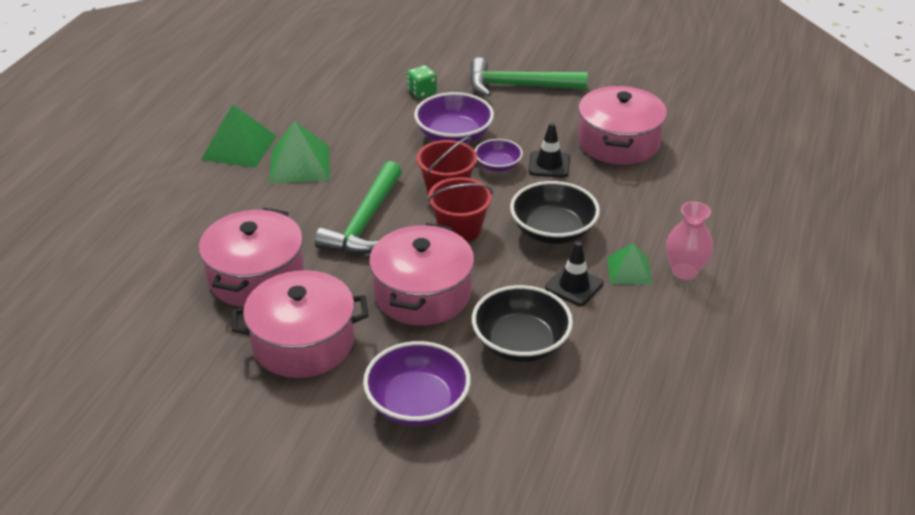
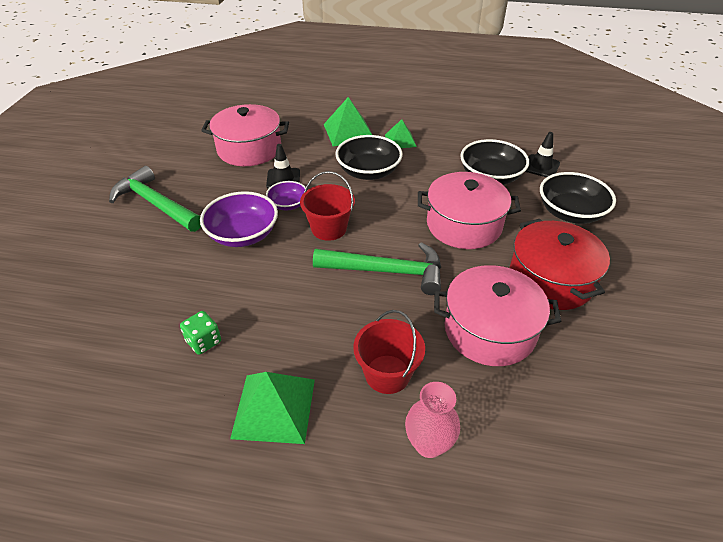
camera: 100 degrees left, 5 degrees up
(299, 164) = (303, 339): green pyramid -> green pyramid (348, 132)
(303, 342) = (550, 280): pink pot -> red pot
(417, 403) = (570, 213): purple bowl -> black bowl
(422, 92) = (159, 266): green dice -> green dice (204, 341)
(460, 230) = (380, 215): red bucket -> red bucket (387, 374)
(518, 86) = (156, 204): green hammer -> green hammer turned 135 degrees clockwise
(574, 286) = (425, 160): black traffic cone -> black traffic cone (541, 166)
(684, 271) = (393, 122): pink vase -> pink vase (429, 444)

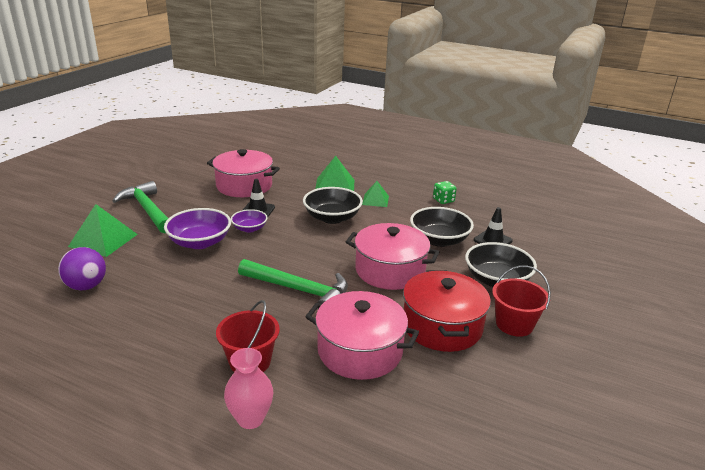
camera: 15 degrees right, 15 degrees down
(144, 324) = (86, 286): none -> purple ball
(204, 341) = (121, 307): green dice -> green dice (443, 200)
(274, 408) = (144, 363): green pyramid -> green pyramid (103, 240)
(329, 228) = (271, 251): red bucket -> red bucket (514, 324)

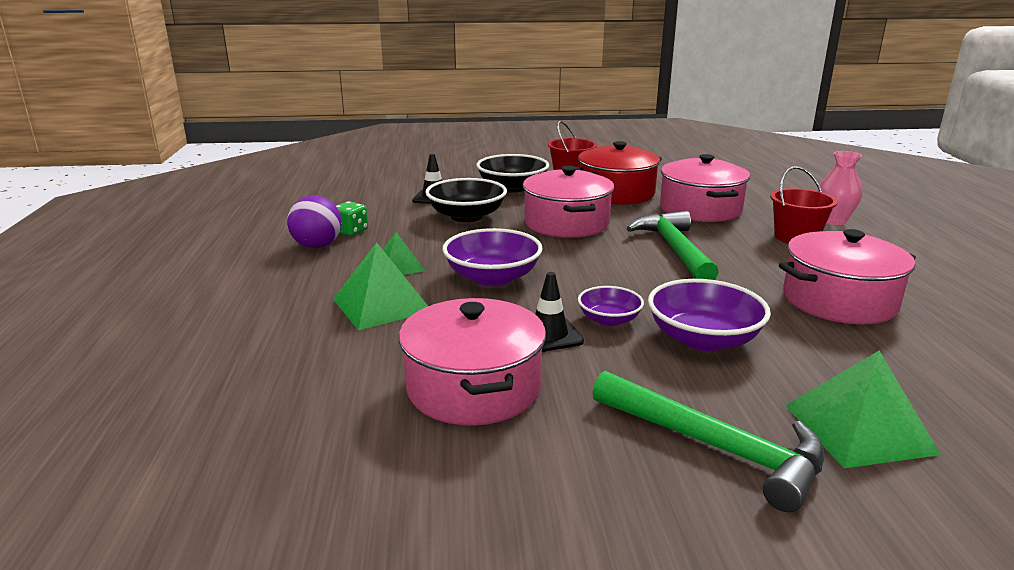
camera: 120 degrees left, 5 degrees down
(86, 286) = (930, 367): purple ball -> purple ball (317, 246)
(147, 210) = (715, 447): green hammer -> green hammer turned 75 degrees counterclockwise
(162, 307) = (839, 301): none -> pink pot
(332, 218) = (492, 277): black bowl -> purple bowl

